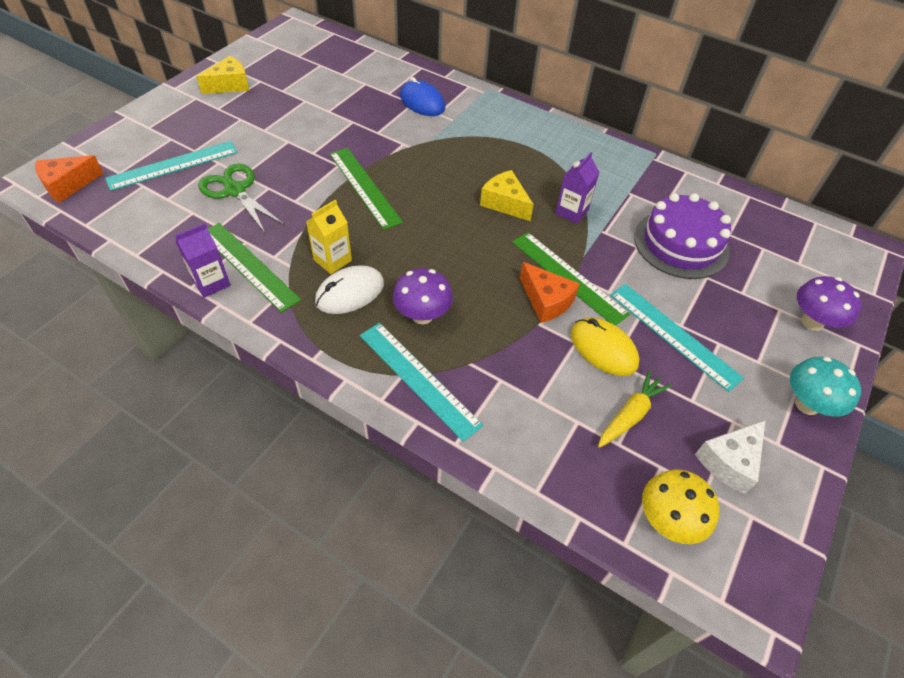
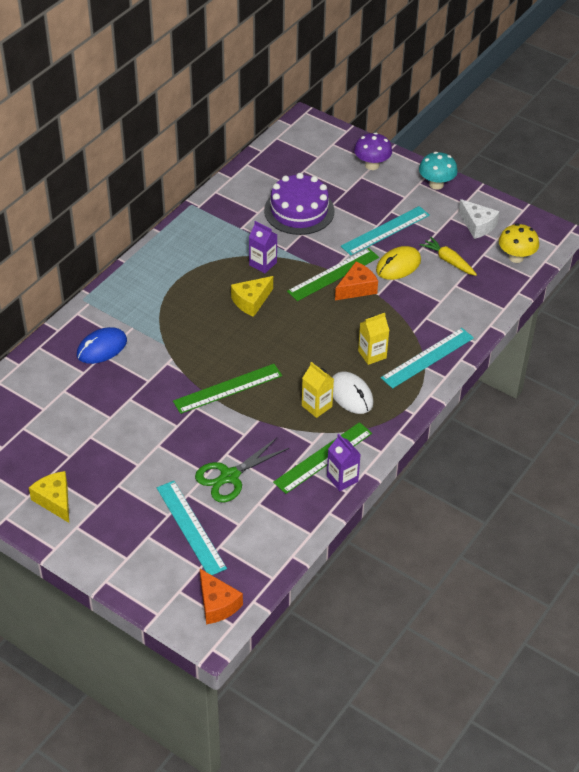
camera: 85 degrees left, 5 degrees down
(422, 315) = (372, 354): purple mushroom -> yellow carton

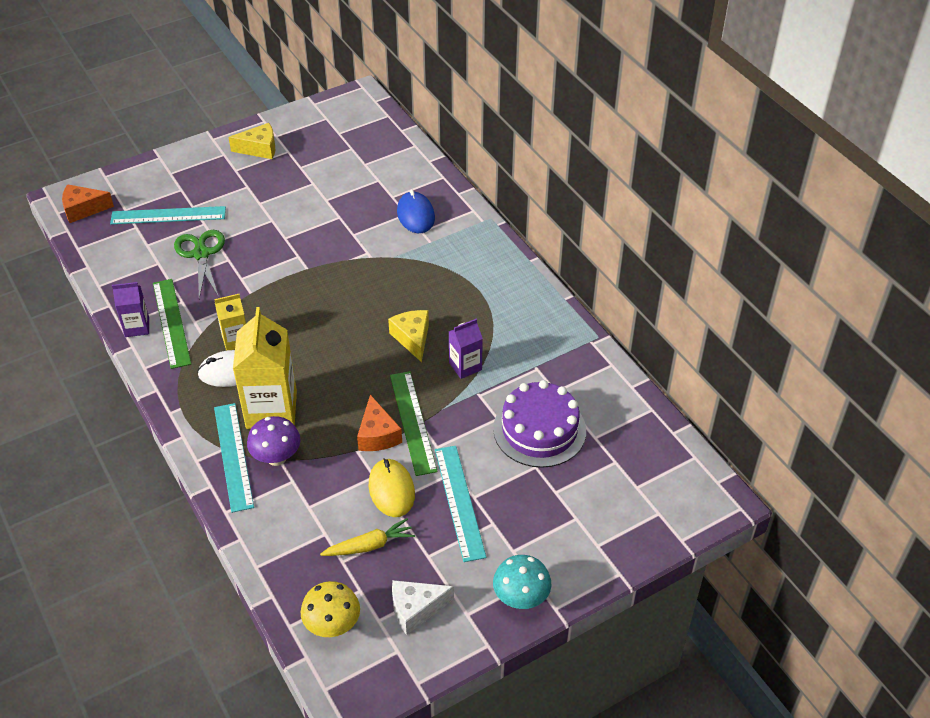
camera: 115 degrees right, 0 degrees up
(228, 388) = (304, 284): green ruler -> none
(372, 165) = (594, 539): purple mushroom -> purple mushroom (276, 457)
(372, 354) = (271, 409): yellow carton -> yellow carton, size x1.89

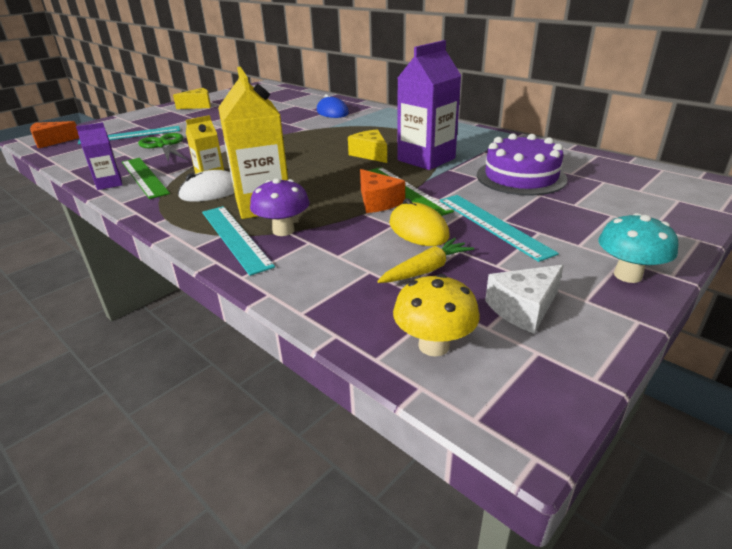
camera: 15 degrees left, 15 degrees down
(465, 366) = (426, 159): purple carton -> purple carton, size x1.89

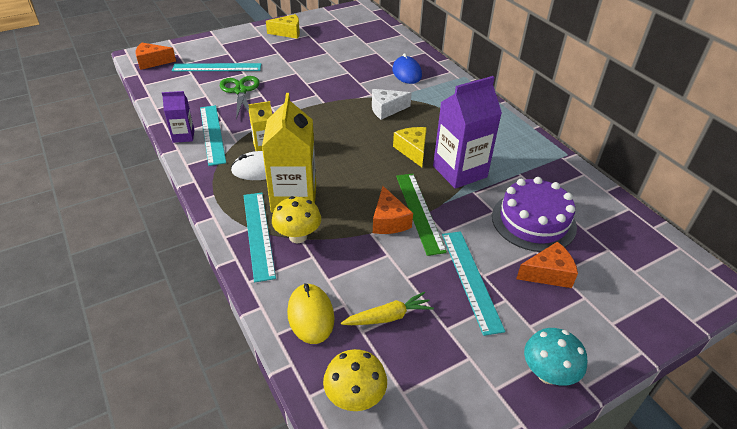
camera: 15 degrees right, 10 degrees up
(144, 177) = (212, 134): green ruler -> turquoise ruler
(283, 230) = (298, 236): purple mushroom -> yellow mushroom
(418, 229) = (405, 267): yellow mouse -> yellow mouse (310, 315)
(523, 308) = (441, 382): white cheese -> white cheese (386, 109)
(564, 206) = (548, 273): none -> orange cheese

